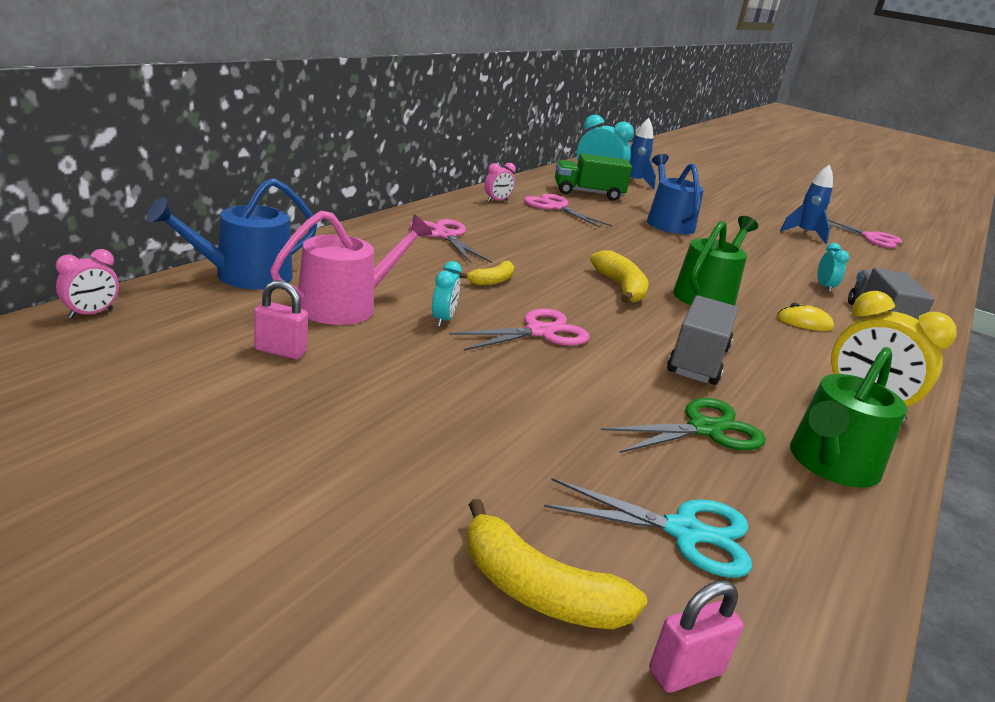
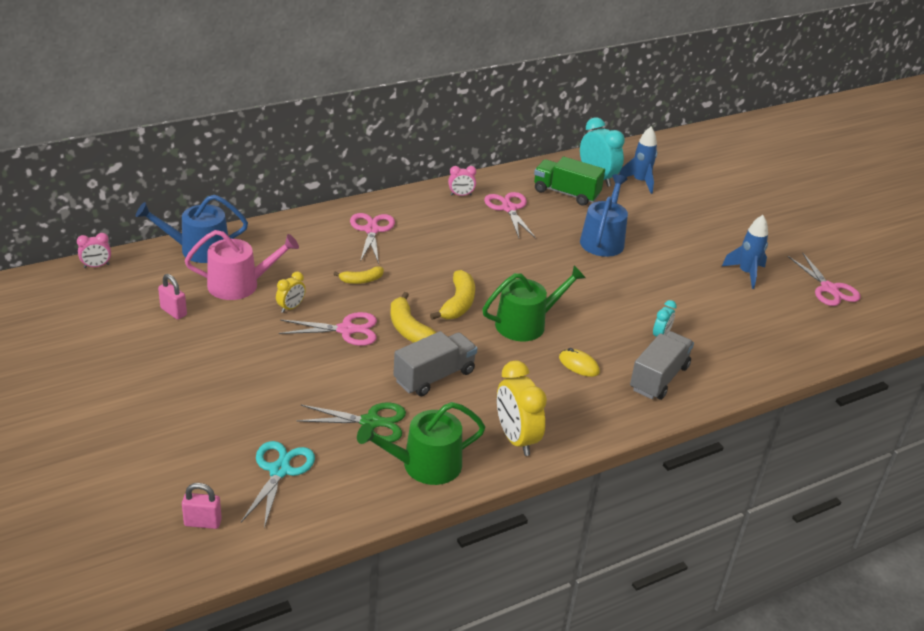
camera: 30 degrees right, 10 degrees up
(443, 320) = (291, 307): turquoise clock -> yellow clock
(538, 591) = (177, 471): yellow banana -> yellow banana (410, 330)
(684, 532) = (279, 470): turquoise scissors -> turquoise scissors turned 120 degrees counterclockwise

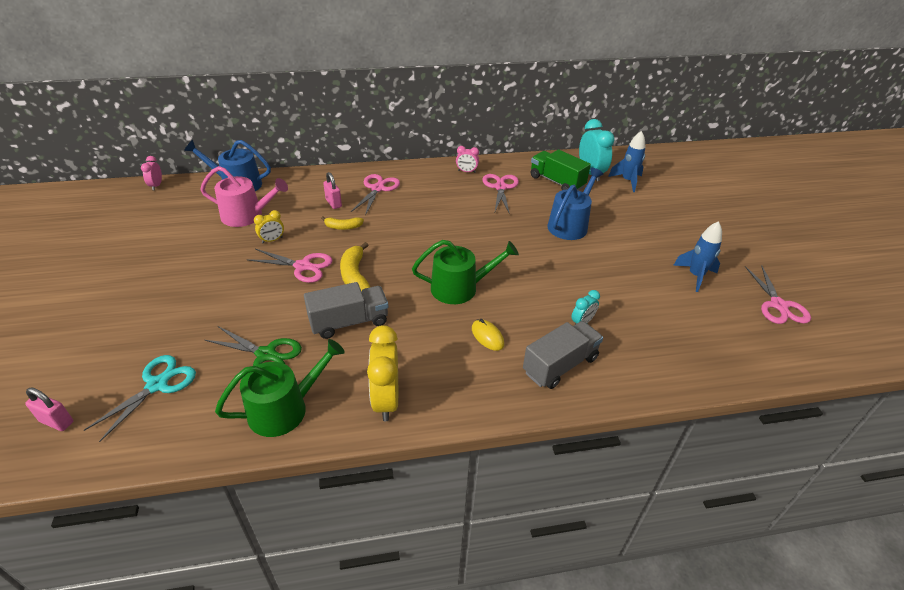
camera: 20 degrees right, 5 degrees up
(96, 266) = (156, 185): pink clock -> pink clock turned 90 degrees clockwise
(173, 312) = (182, 229): pink padlock -> pink padlock (333, 203)
(424, 465) = (285, 408): green watering can -> green watering can turned 150 degrees clockwise
(458, 303) = (410, 259): yellow banana -> none

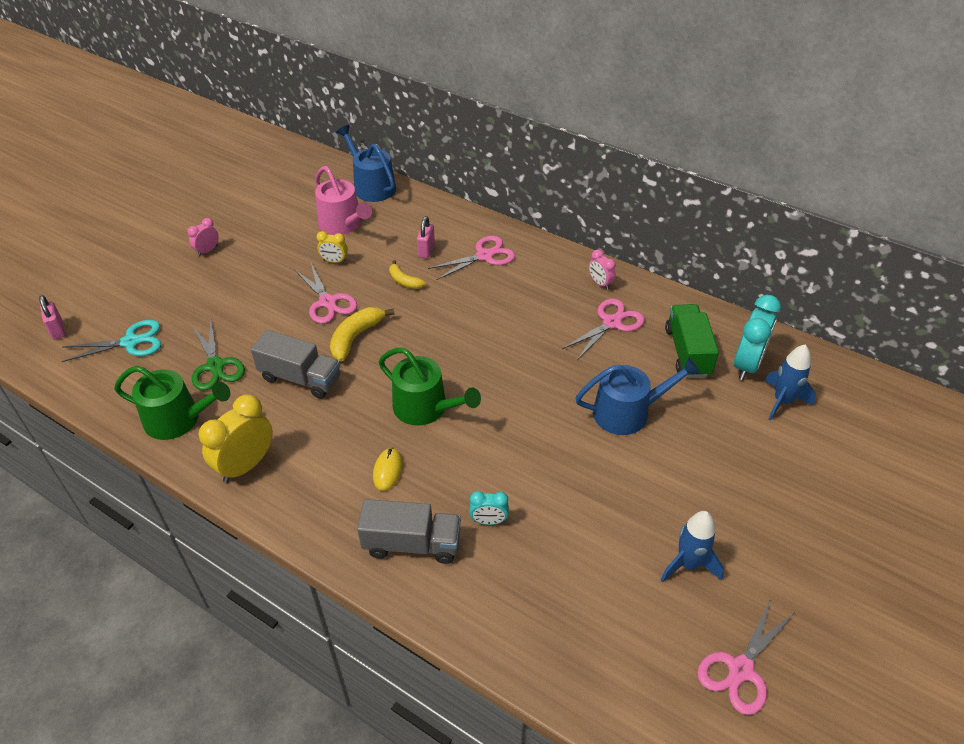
camera: 45 degrees right, 5 degrees up
(156, 185) = (311, 155): pink clock -> pink clock (207, 251)

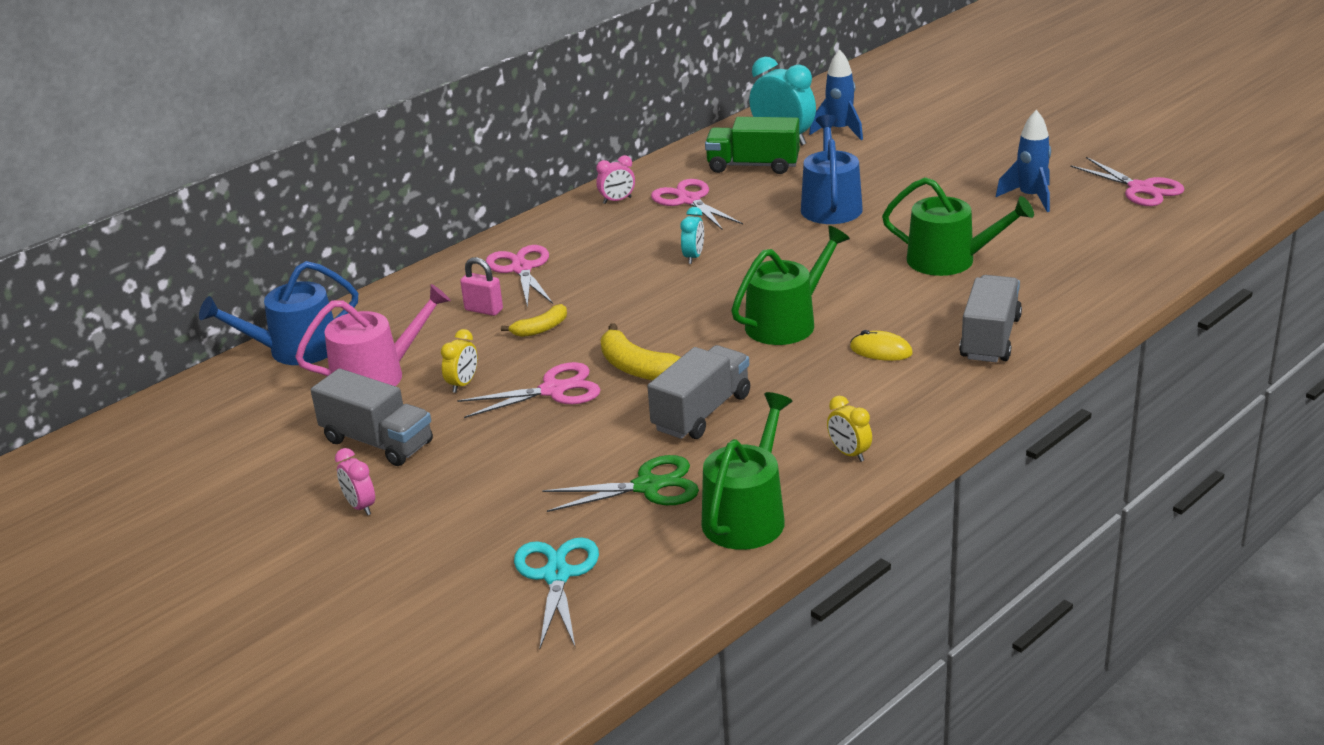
camera: 75 degrees left, 15 degrees down
(58, 330) = (486, 665): pink padlock -> none
(246, 465) = (849, 453): yellow clock -> yellow clock, size x0.53
(271, 242) = (377, 442): none -> grey truck
(489, 521) = (965, 292): turquoise clock -> turquoise clock (693, 257)
(544, 506) = (949, 260): none -> green watering can

